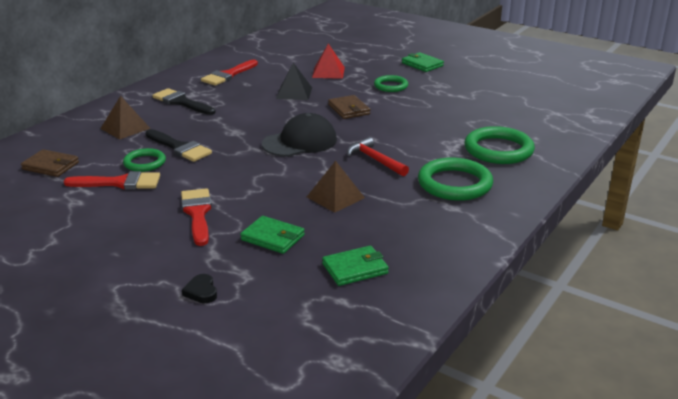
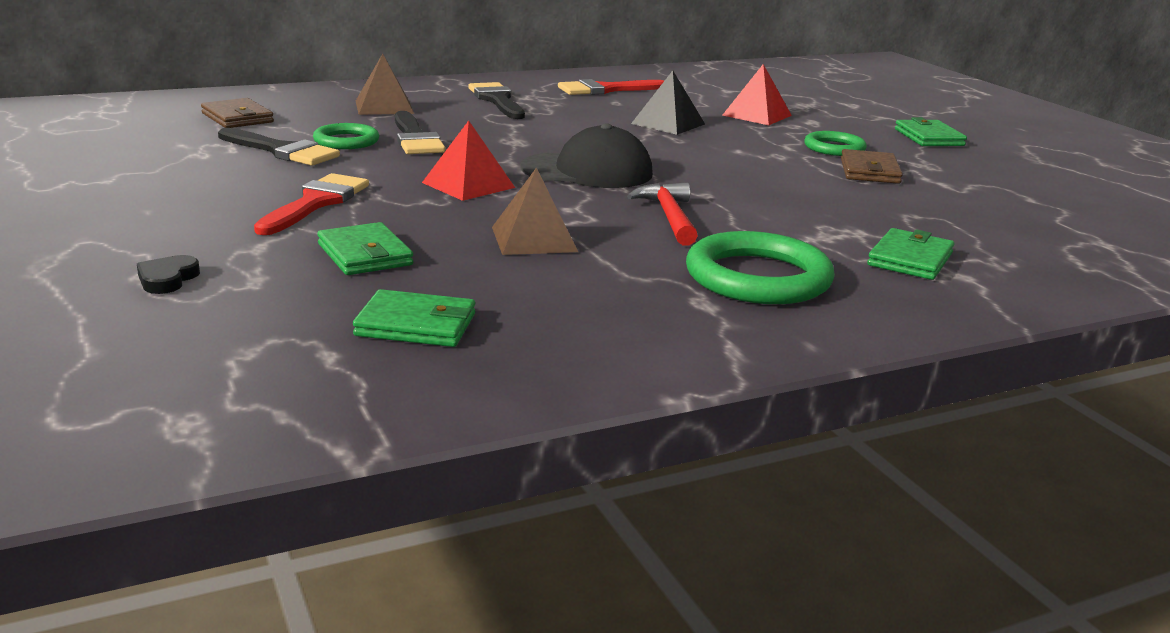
camera: 30 degrees right, 5 degrees down
(120, 183) = (282, 151): red brush -> black brush
(256, 172) = (468, 185): none -> red pyramid
(349, 109) = (722, 157): brown wallet -> brown wallet (869, 171)
(498, 150) = (910, 259): green ring -> green wallet

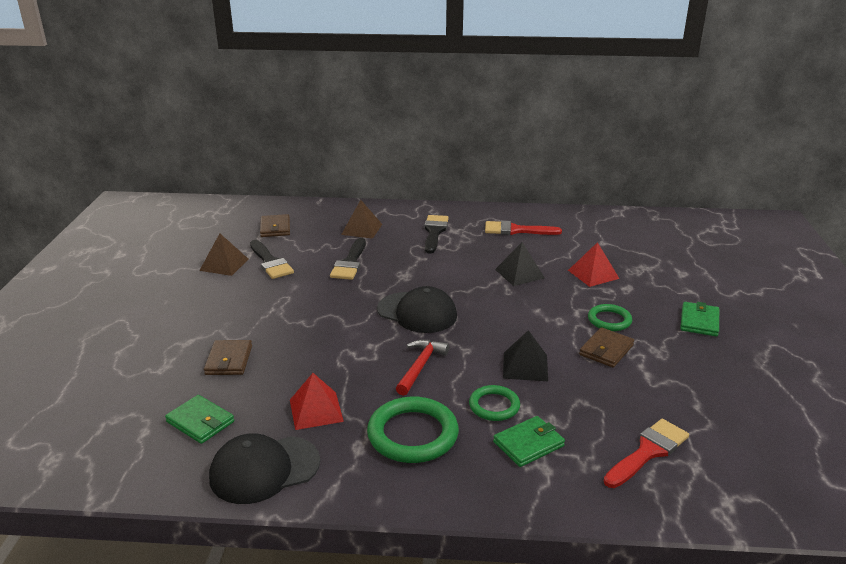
camera: 30 degrees right, 5 degrees up
(167, 279) = (129, 357): black heart -> none
(316, 203) = (245, 311): red brush -> red brush (648, 451)
(346, 141) = (311, 259): green ring -> green ring (494, 406)
(364, 254) = (229, 360): green wallet -> brown wallet
(468, 185) = (337, 312): red pyramid -> red pyramid (316, 410)
(534, 239) = (324, 368): brown pyramid -> brown pyramid (224, 264)
(601, 352) = (264, 469): none -> black cap
(800, 197) = (525, 366): none -> black pyramid

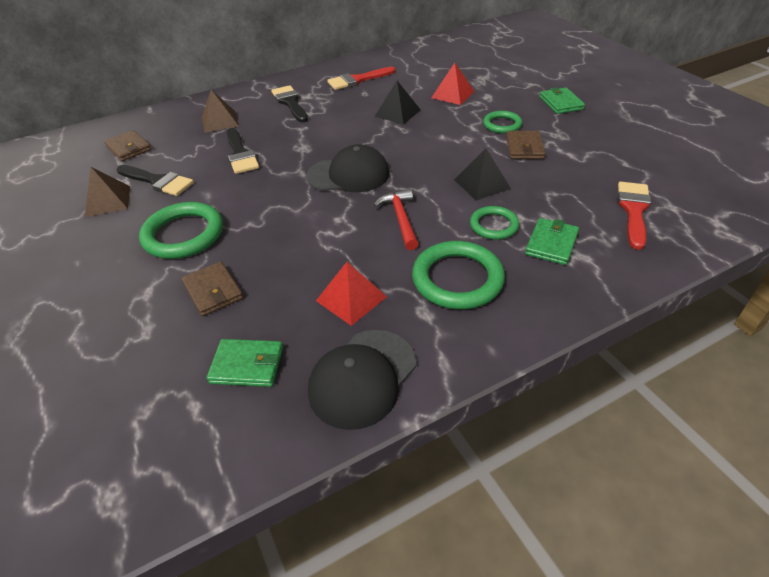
camera: 30 degrees left, 15 degrees up
(249, 310) = (183, 234): none -> green ring

